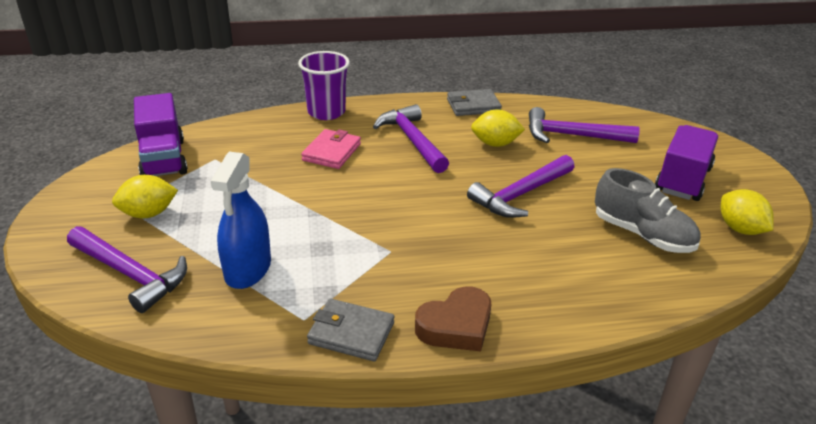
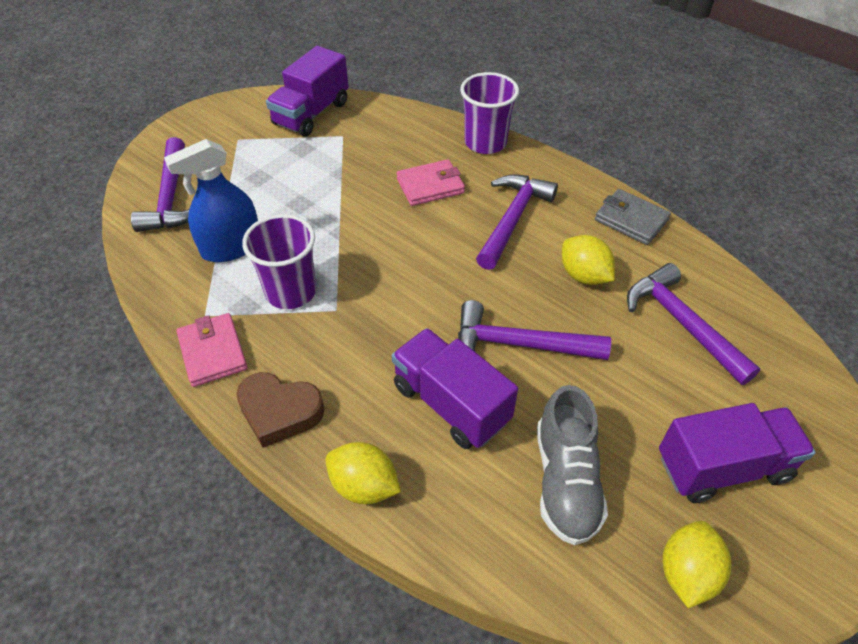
camera: 50 degrees right, 15 degrees up
(148, 214) = (241, 155): yellow lemon -> yellow lemon (364, 486)
(342, 262) = (291, 291): none -> purple cup
(351, 333) = (213, 352): grey wallet -> pink wallet
(537, 245) = (450, 403): none -> purple truck

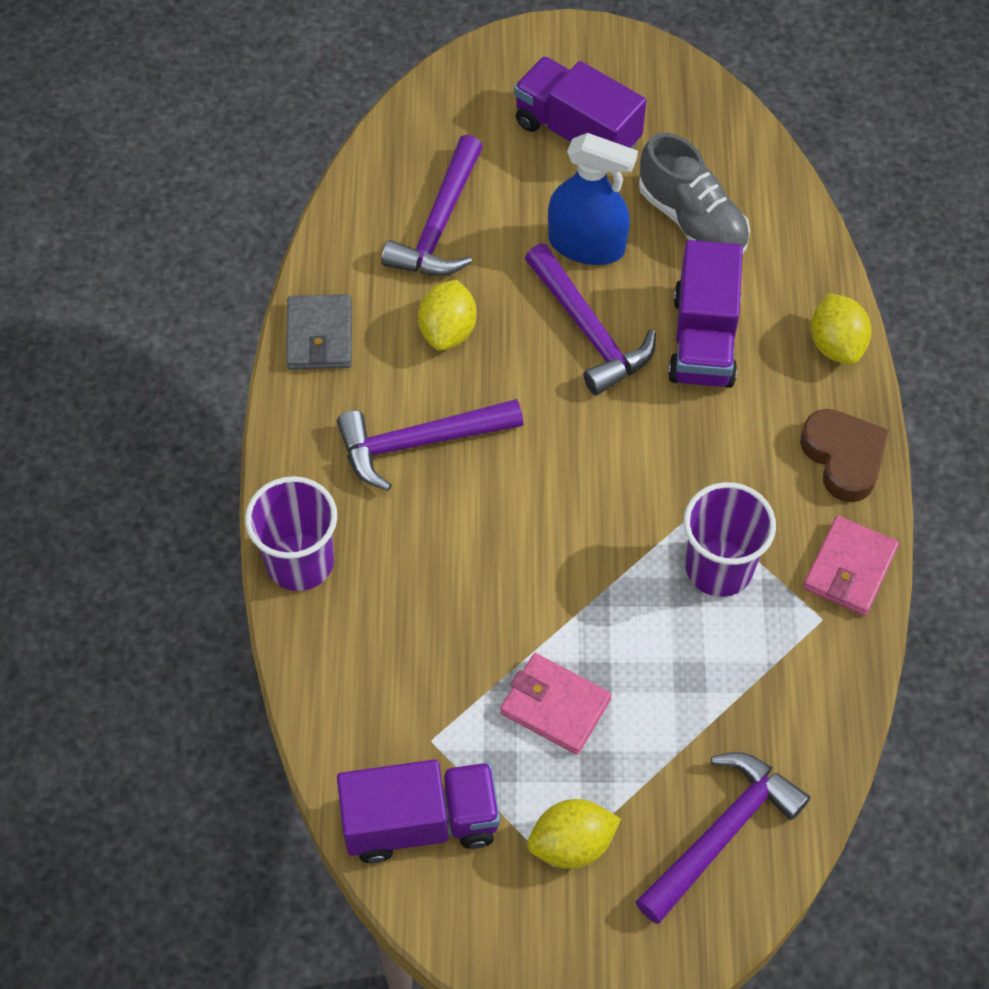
camera: 130 degrees left, 10 degrees up
(231, 247) = (723, 683): blue spray bottle -> blue spray bottle (586, 245)
(430, 186) = (437, 562): pink wallet -> pink wallet (555, 706)
(565, 481) = (692, 220): grey shoe -> grey shoe turned 90 degrees clockwise
(687, 573) = (691, 116): yellow lemon -> yellow lemon (571, 844)

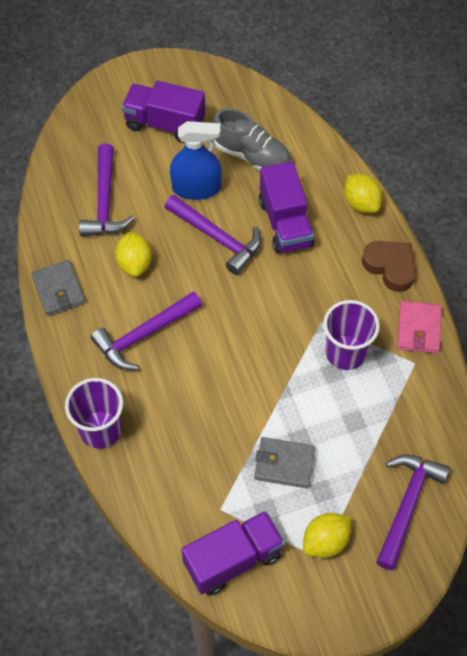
camera: 20 degrees left, 0 degrees up
(555, 706) = (284, 464): pink wallet -> grey wallet

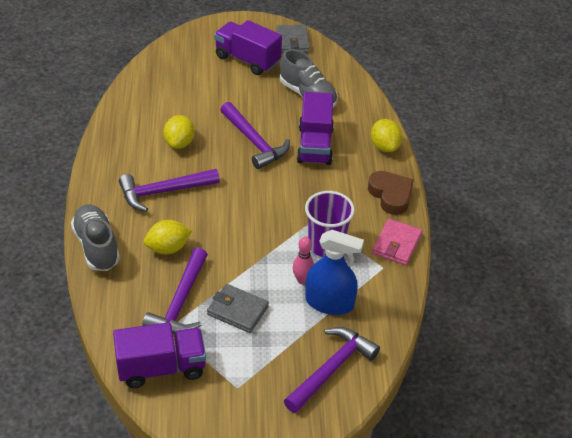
camera: 15 degrees right, 15 degrees down
(58, 290) = (110, 146): grey wallet -> grey wallet (292, 41)
(100, 429) = (97, 246): purple cup -> grey shoe
(105, 201) = (176, 98): purple hammer -> purple hammer (180, 302)
(196, 188) = (253, 106): blue spray bottle -> blue spray bottle (329, 303)
(325, 541) = (247, 376): yellow lemon -> yellow lemon (168, 248)
(337, 405) = (302, 280): none -> pink bowling pin

